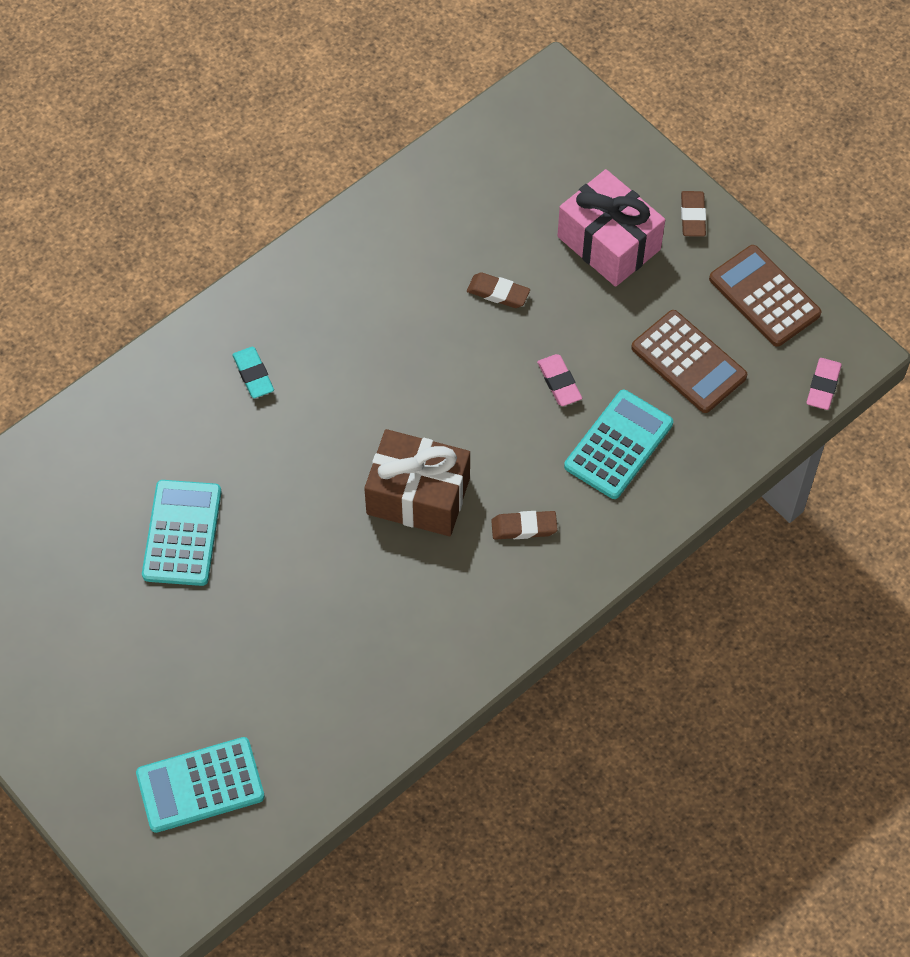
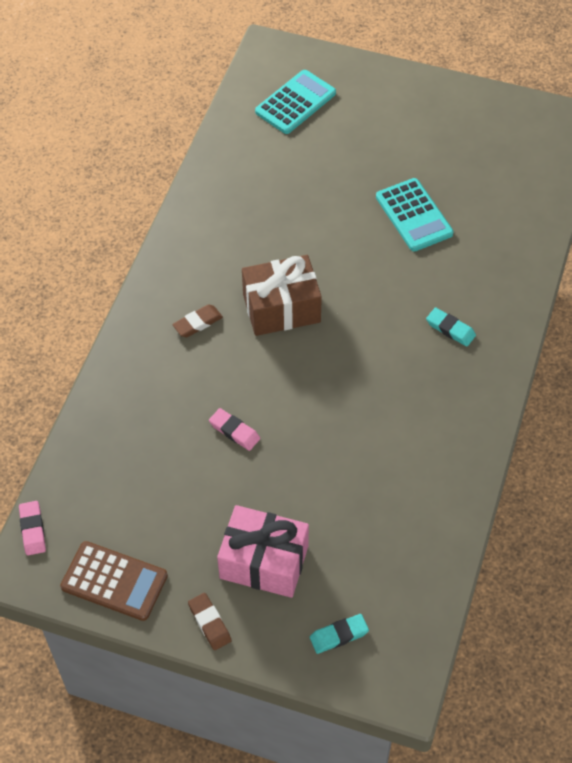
camera: 150 degrees right, 5 degrees down
(498, 293) = (323, 475): brown eraser -> none
(580, 149) = (339, 635): none -> turquoise eraser
(618, 445) = (165, 408): turquoise calculator -> none
(689, 362) = (146, 496): brown calculator -> none

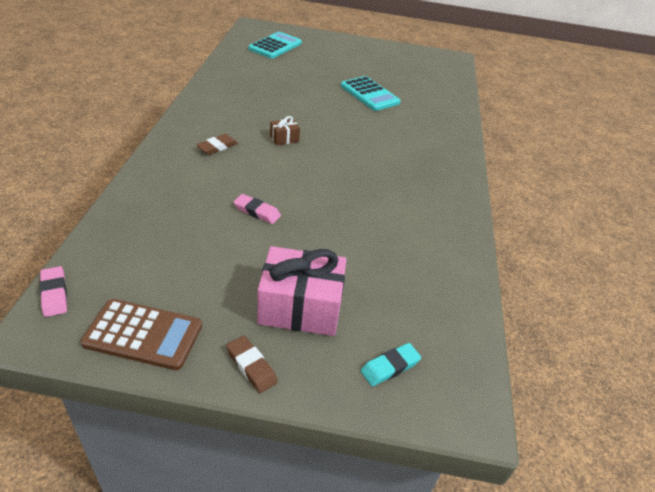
camera: 15 degrees left, 15 degrees down
(281, 308) = (284, 139): brown gift -> brown gift, size x0.46
(450, 329) = (416, 149): turquoise eraser -> none

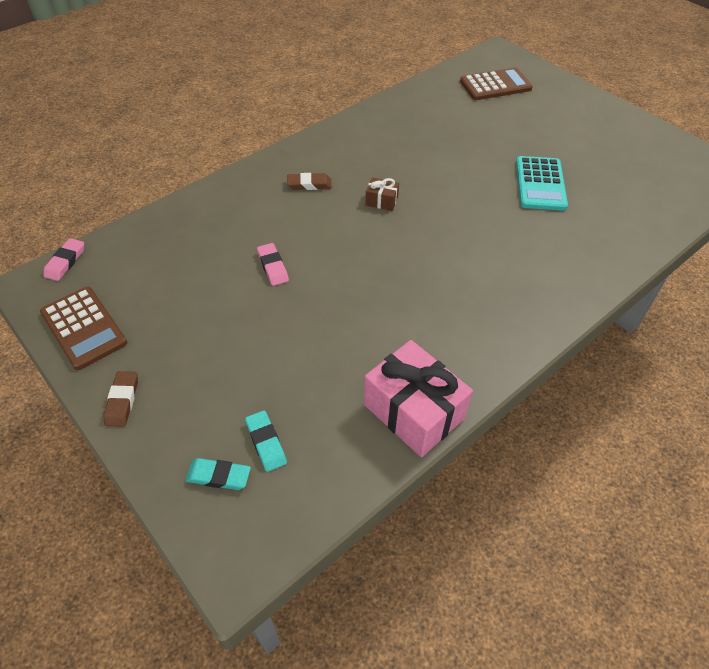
camera: 45 degrees right, 10 degrees up
(275, 46) = (495, 85): turquoise calculator -> brown calculator
(300, 307) = (210, 376): pink gift -> pink gift (413, 411)
(394, 325) = (266, 442): none -> turquoise eraser

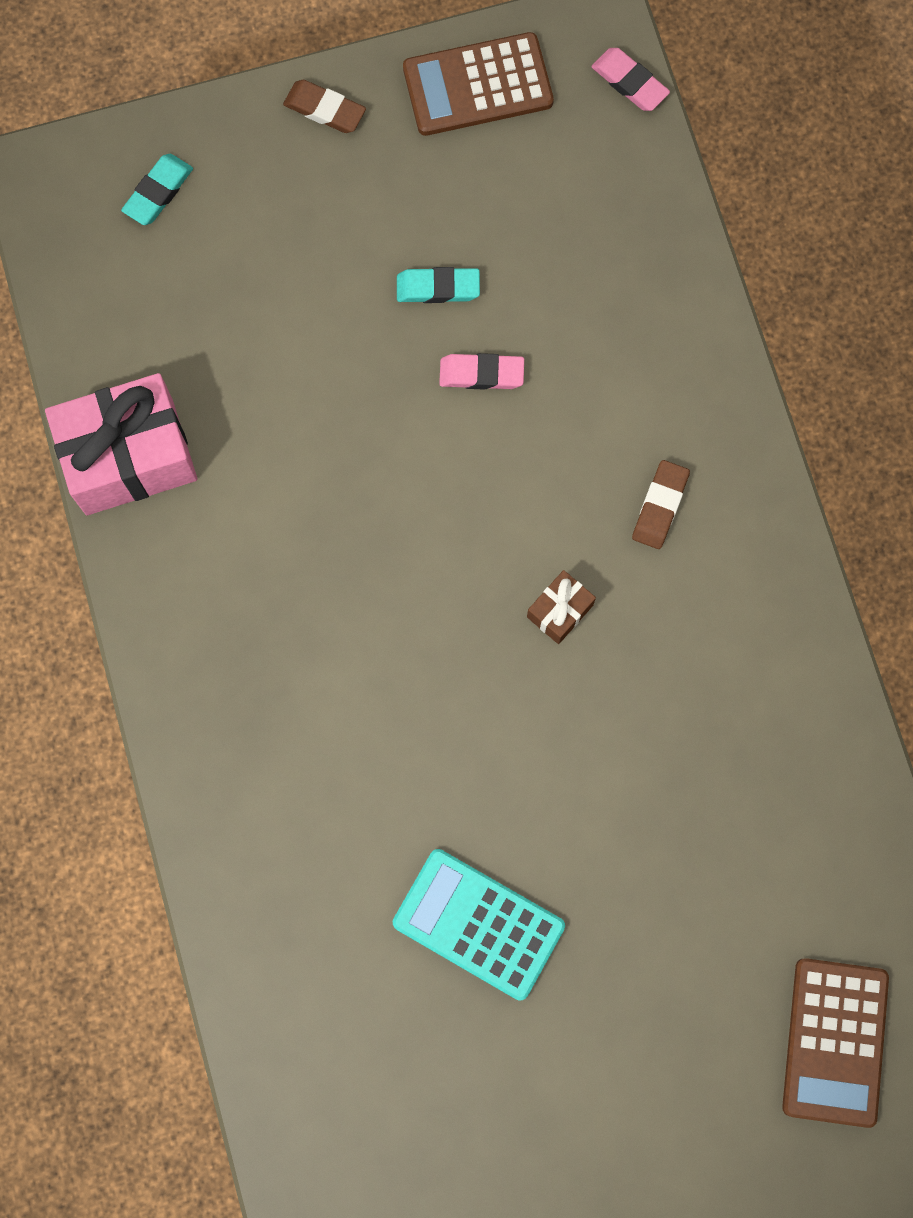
camera: 115 degrees right, 25 degrees up
(266, 442) = (176, 259): turquoise eraser -> turquoise eraser (438, 288)

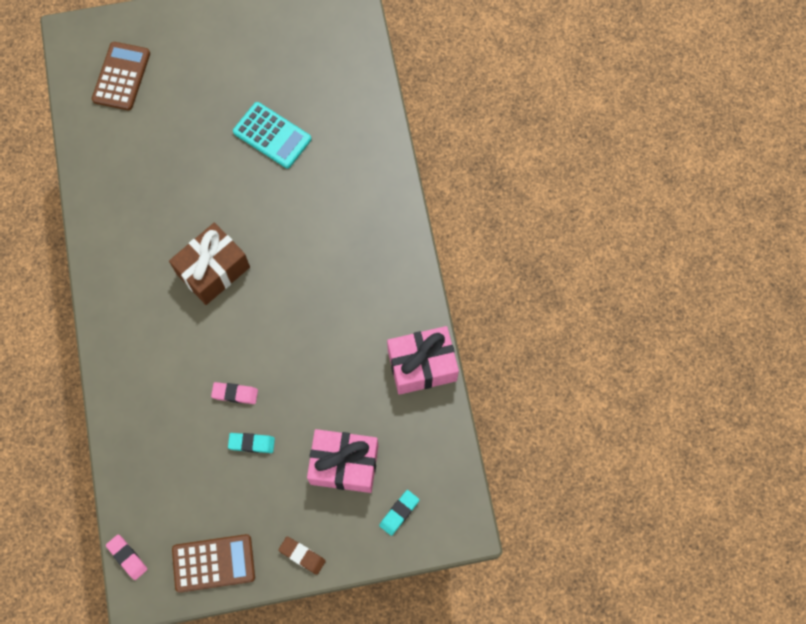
camera: 175 degrees left, 5 degrees down
(264, 265) = (344, 464): none -> pink gift
(560, 611) = (213, 270): brown gift -> brown gift, size x2.20
(660, 506) = (154, 317): brown eraser -> none

